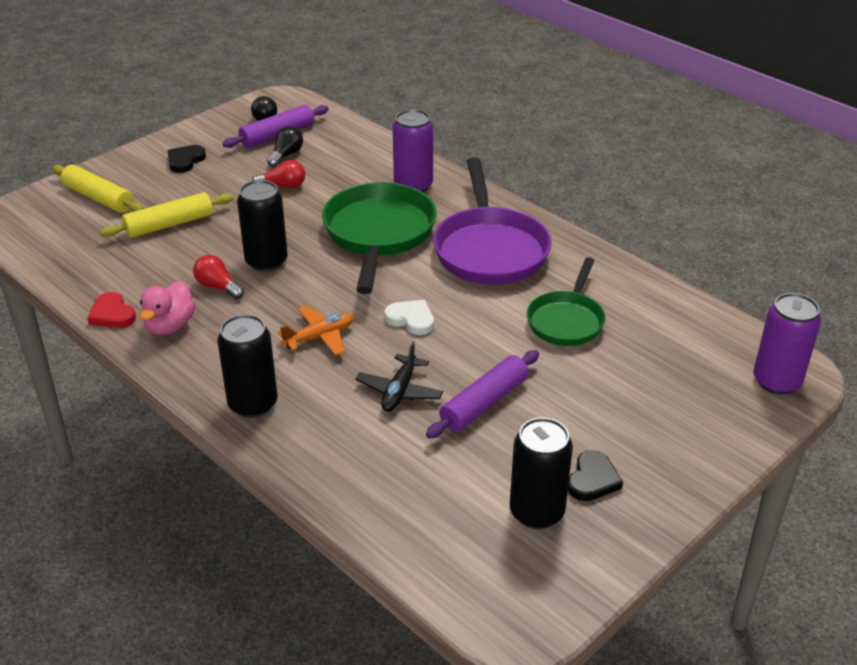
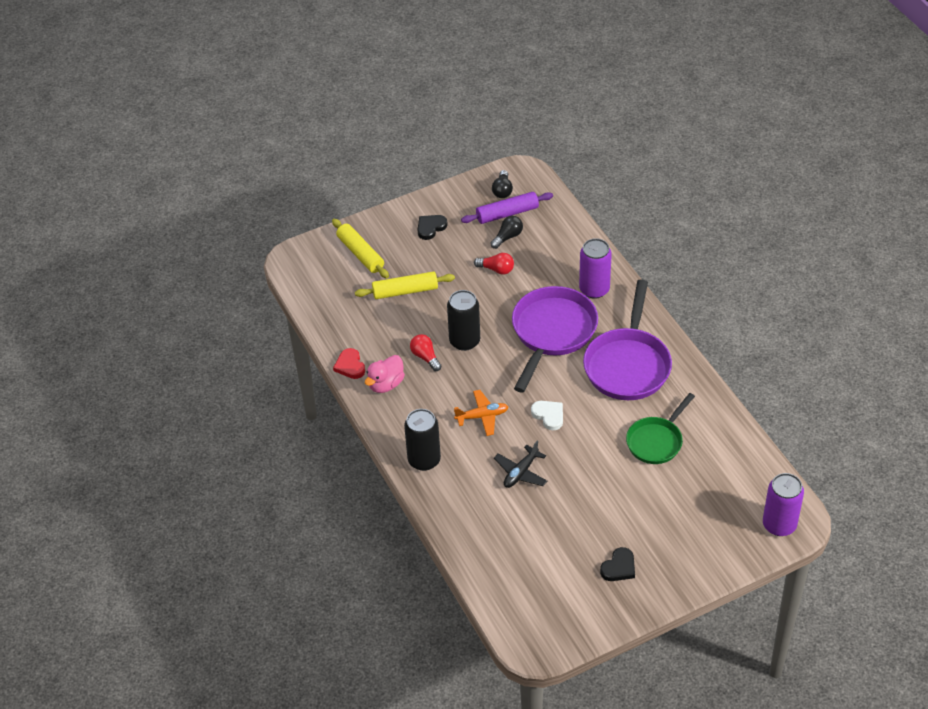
camera: 20 degrees right, 10 degrees up
(378, 234) = (552, 332): green pan -> purple pan
(484, 403) = (572, 494): purple rolling pin -> none
(537, 512) = (574, 580): black can -> none

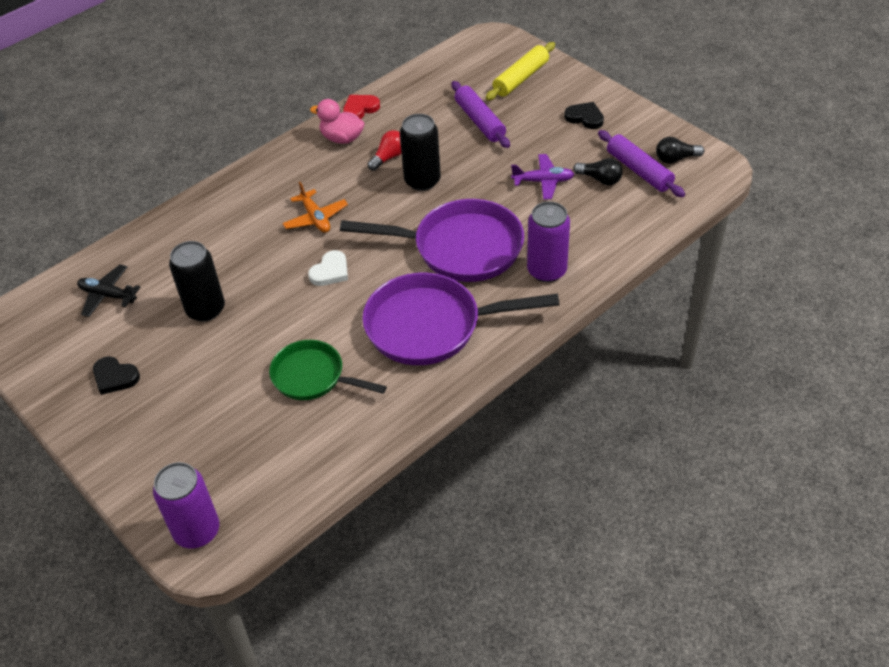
camera: 75 degrees right, 0 degrees up
(405, 291) = (480, 121): yellow rolling pin -> purple rolling pin
(424, 460) = (245, 188): black can -> black can (205, 309)
(496, 269) = (543, 181): red light bulb -> purple plane
(521, 472) = (241, 265): black plane -> black plane (108, 295)

